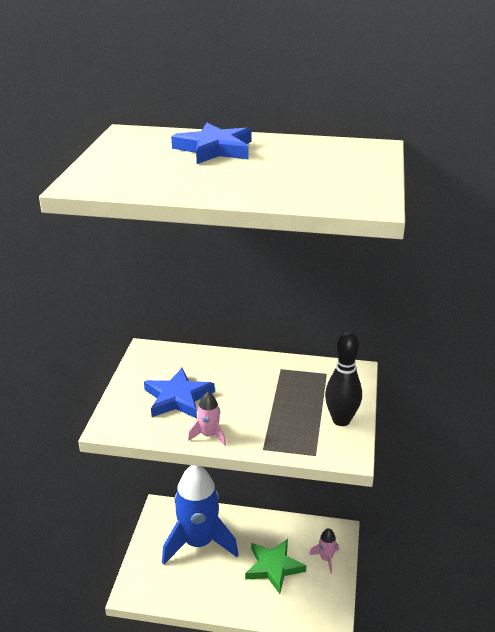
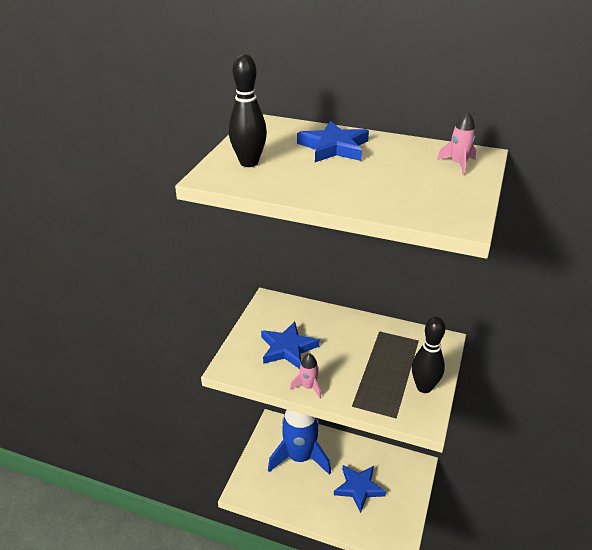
camera: 10 degrees right, 5 degrees up
(121, 169) = (249, 163): none -> black bowling pin
(274, 567) = (359, 488): green star -> blue star
(326, 559) = (404, 487): pink rocket -> pink rocket (458, 164)

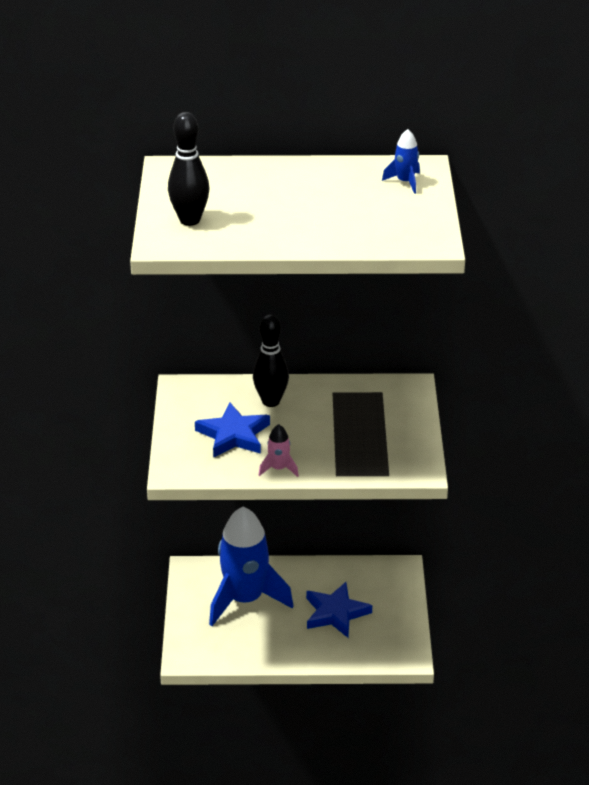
camera: 20 degrees left, 0 degrees up
(334, 147) = (268, 185): blue star -> none
(424, 387) = (407, 439): black bowling pin -> black bowling pin (271, 401)
(458, 164) = (405, 182): pink rocket -> blue rocket

